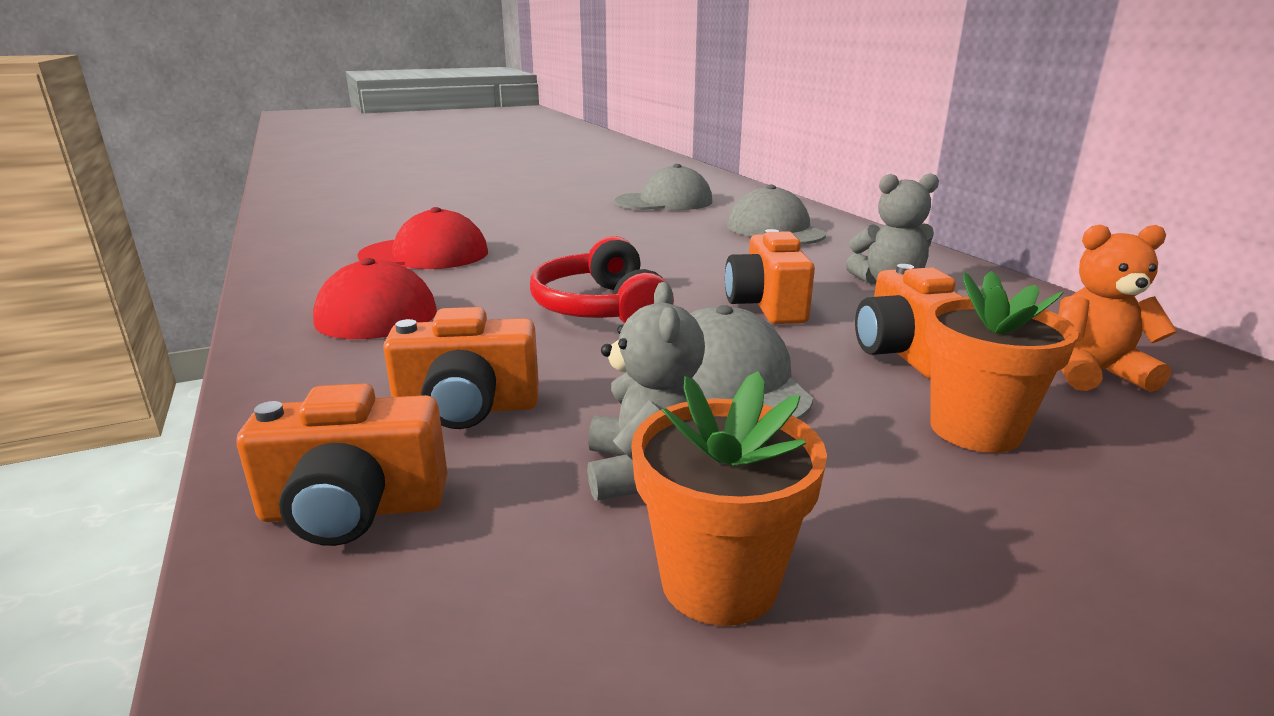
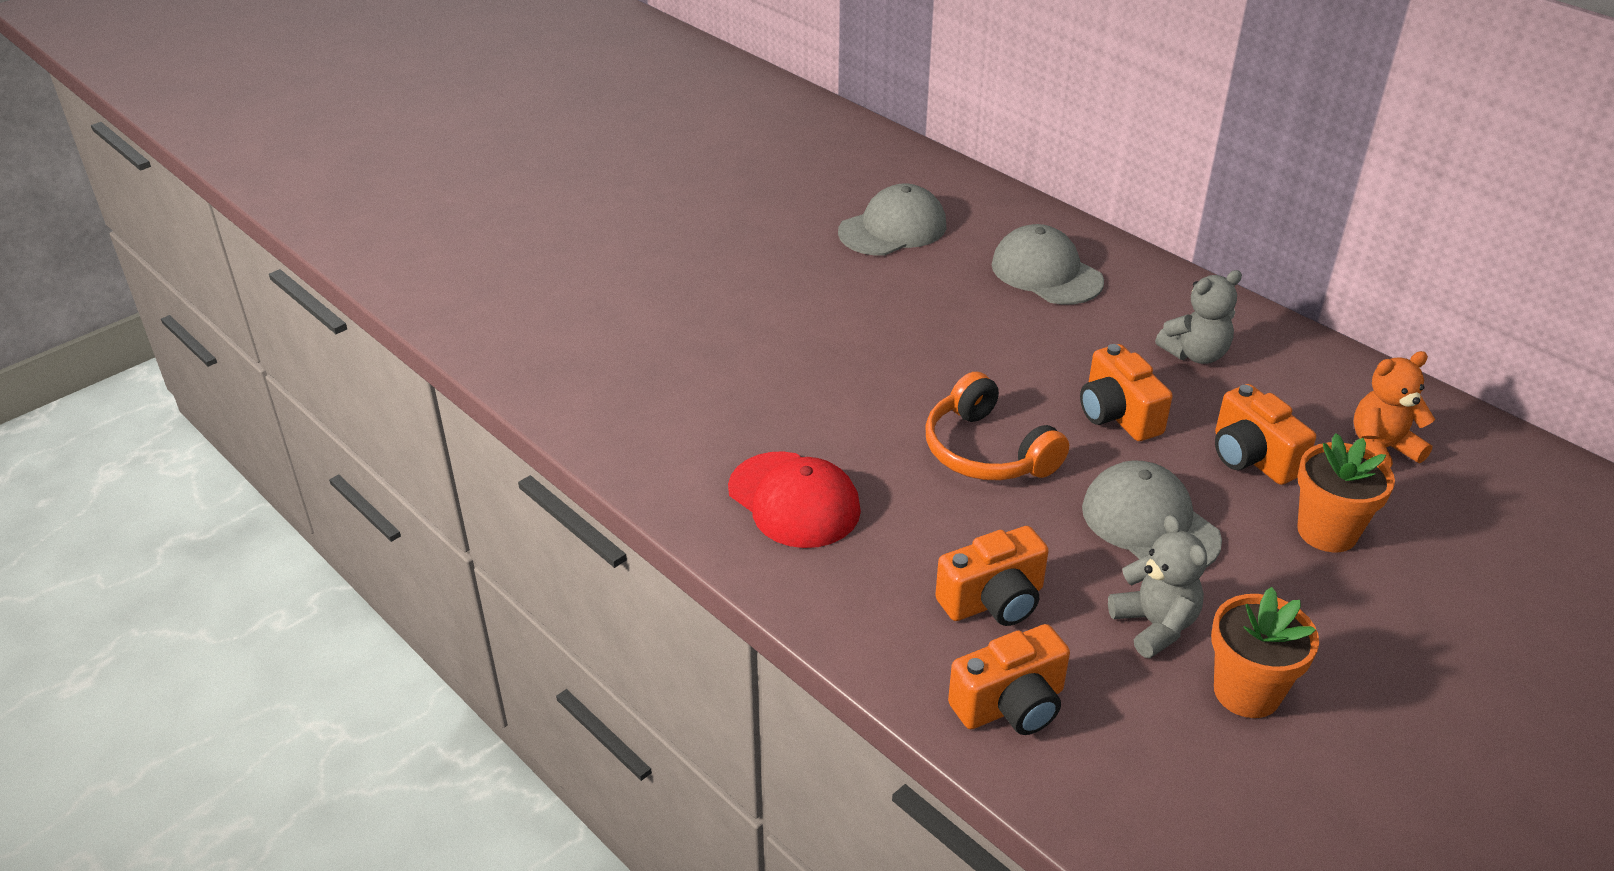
camera: 20 degrees left, 15 degrees up
(425, 254) = (742, 398): red cap -> none
(601, 308) = (987, 451): red headphones -> orange headphones

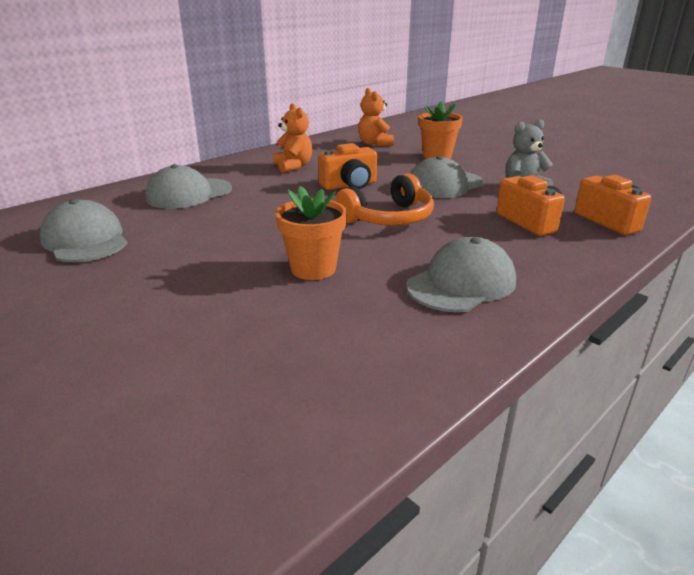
camera: 90 degrees left, 10 degrees down
(794, 500) = (461, 283): red cap -> grey cap
(1195, 354) = (293, 166): grey teddy bear -> orange teddy bear
(1247, 692) = (555, 176): orange flower pot -> orange flower pot (313, 269)
(1252, 457) = (384, 163): orange camera -> none

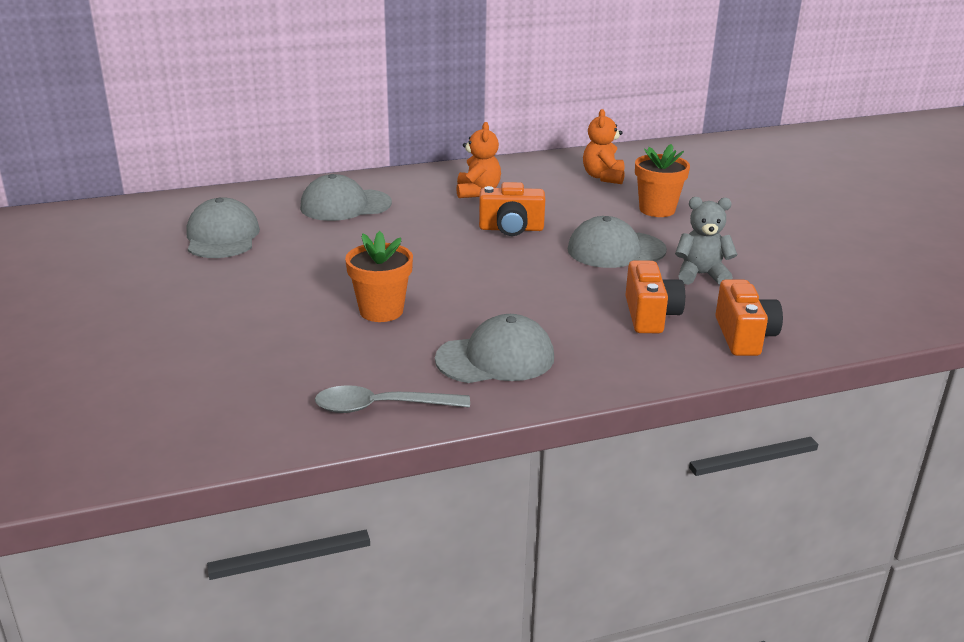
camera: 25 degrees right, 0 degrees up
(389, 218) = (507, 276): orange headphones -> none
(416, 360) = (381, 407): none -> grey spoon

